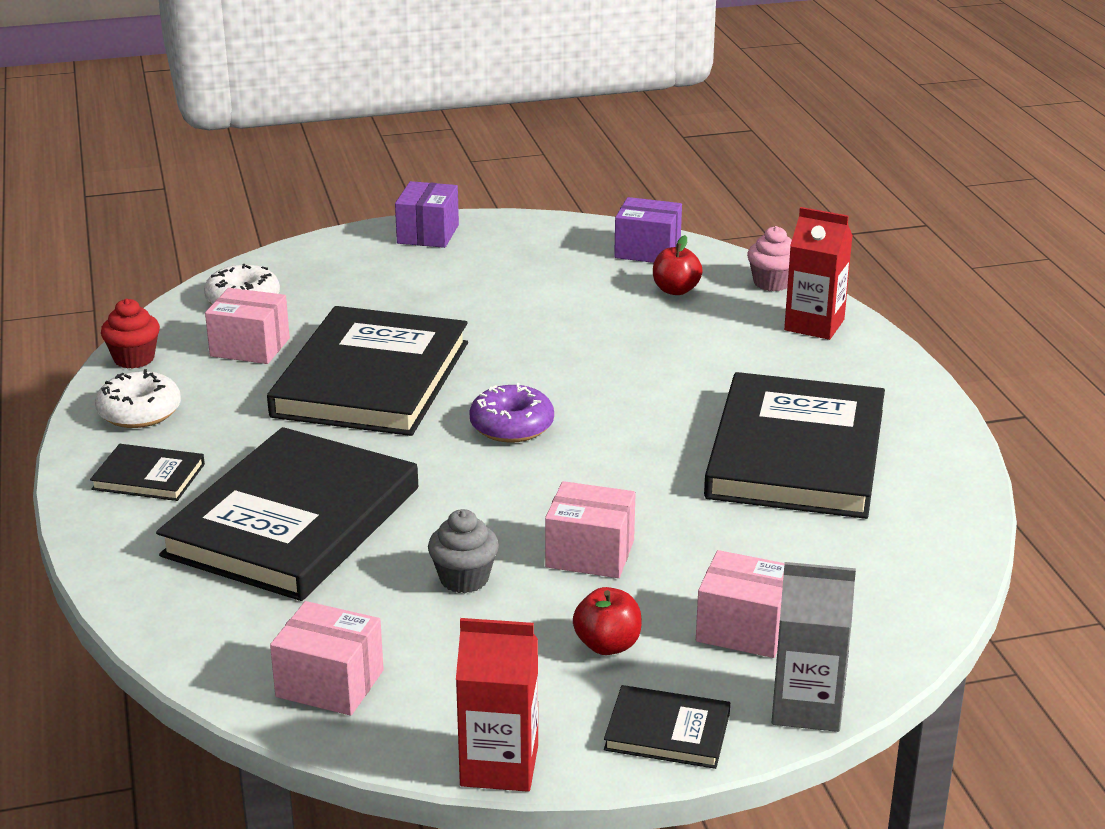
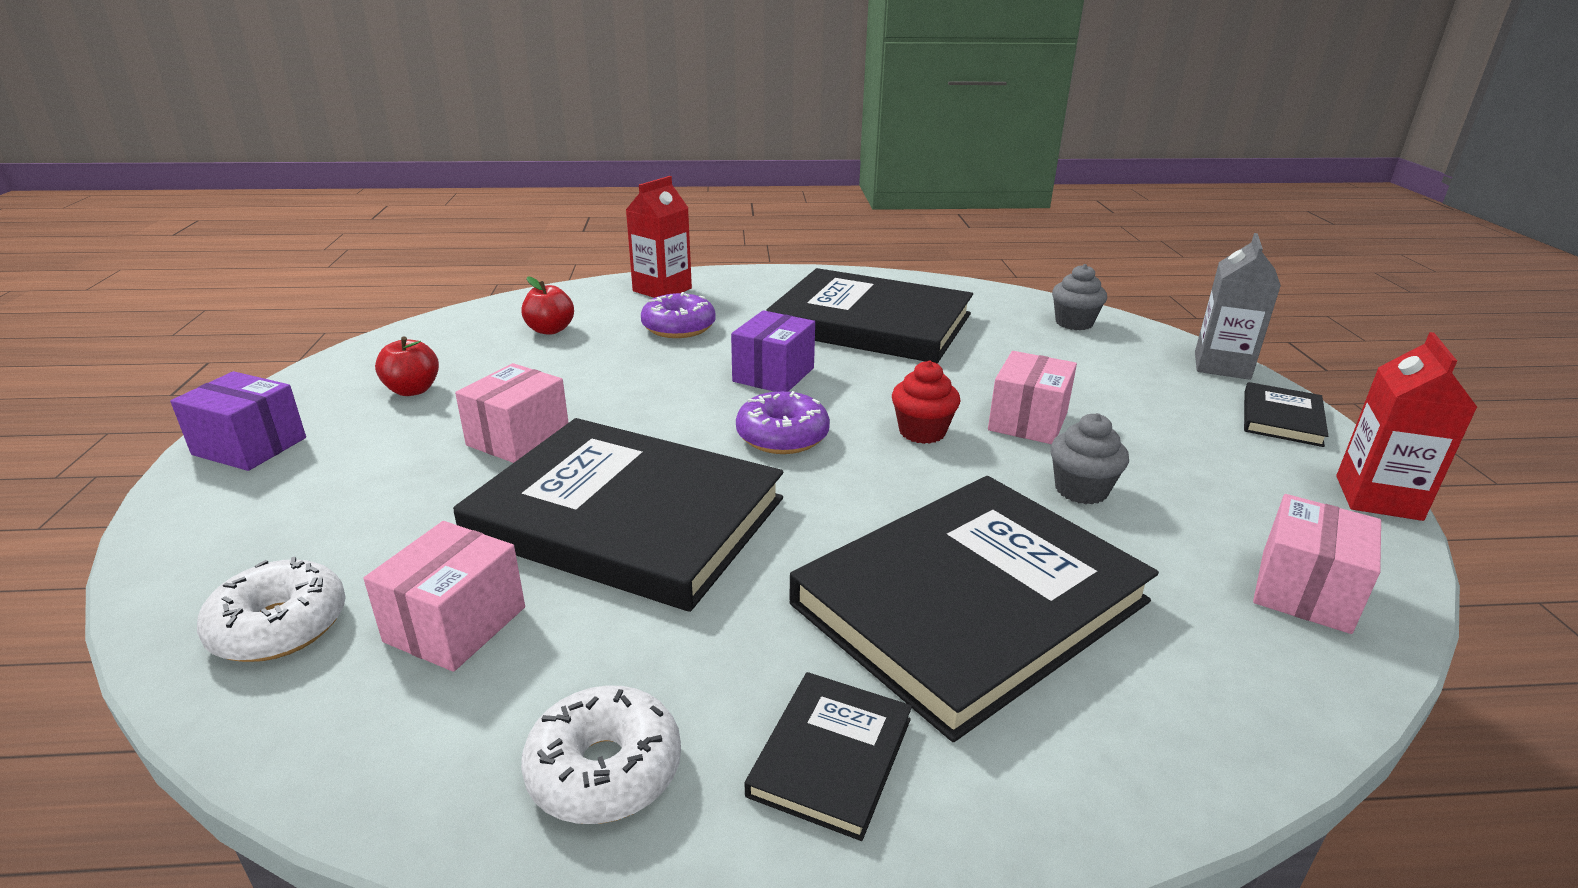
camera: 80 degrees left, 0 degrees up
(134, 359) = (389, 779): red cupcake -> red cupcake (922, 432)
(292, 521) = (970, 603): black book -> black book turned 75 degrees counterclockwise
(607, 645) = (1171, 429): red apple -> red apple (412, 390)
(647, 251) = (452, 332): purple box -> purple box (773, 375)
(718, 348) = (678, 327): none -> purple donut
(743, 629) = (1129, 373): pink box -> pink box (518, 438)
(772, 283) = (573, 293): pink cupcake -> none
(887, 597) = (1074, 323): none -> grey cupcake

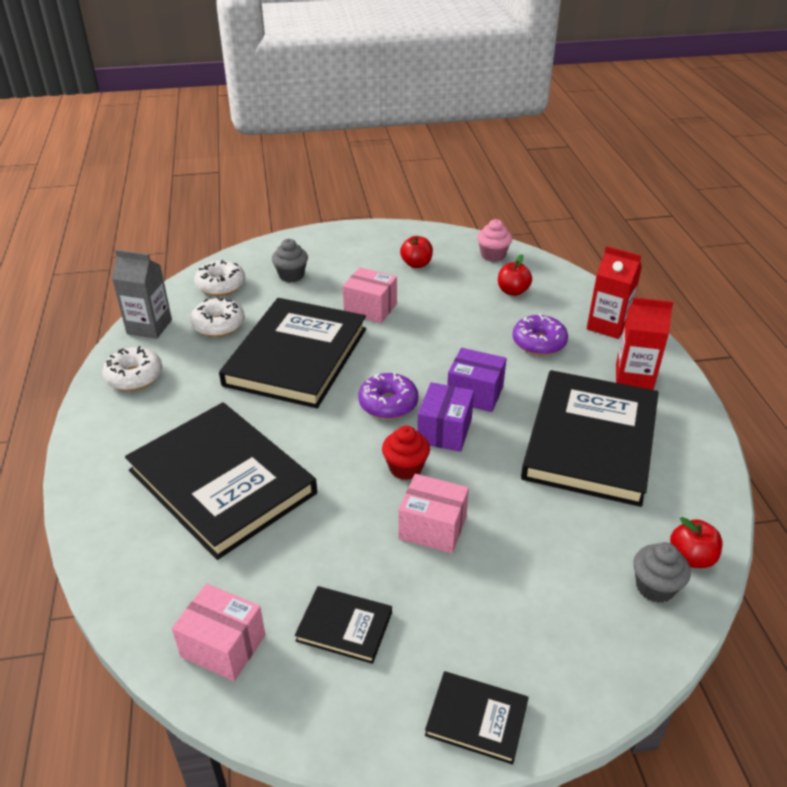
camera: 85 degrees right, 10 degrees up
(250, 446) = (351, 237): purple box -> purple box (444, 431)
(443, 333) = (493, 255): none -> pink cupcake
(455, 624) = (218, 325): pink box -> white donut
(831, 756) = (129, 434): black book -> black book (344, 626)
(1031, 305) = (691, 557): none -> red apple
(1081, 490) = (337, 546): grey cupcake -> grey cupcake (291, 275)
(1222, 365) = (589, 700): grey carton -> grey carton (149, 327)
(1378, 498) = (341, 746): red carton -> red carton (634, 377)

